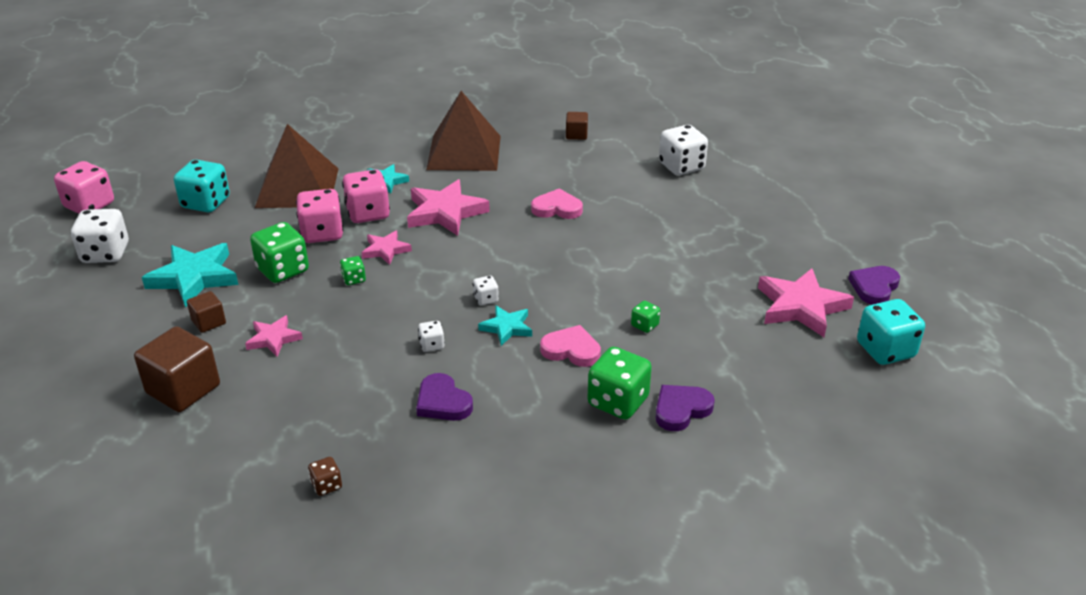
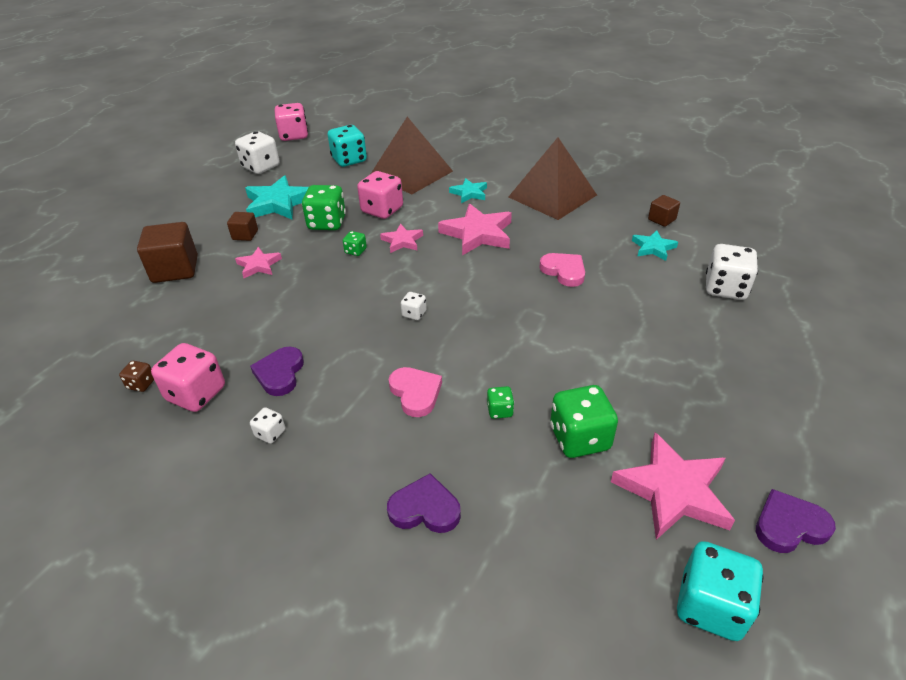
camera: 45 degrees right, 5 degrees up
(368, 213) = (427, 210): pink dice -> pink dice (196, 394)
(432, 345) = (333, 326): white dice -> white dice (270, 433)
(507, 328) = (397, 345): turquoise star -> turquoise star (653, 248)
(618, 402) = (387, 462): green dice -> green dice (579, 438)

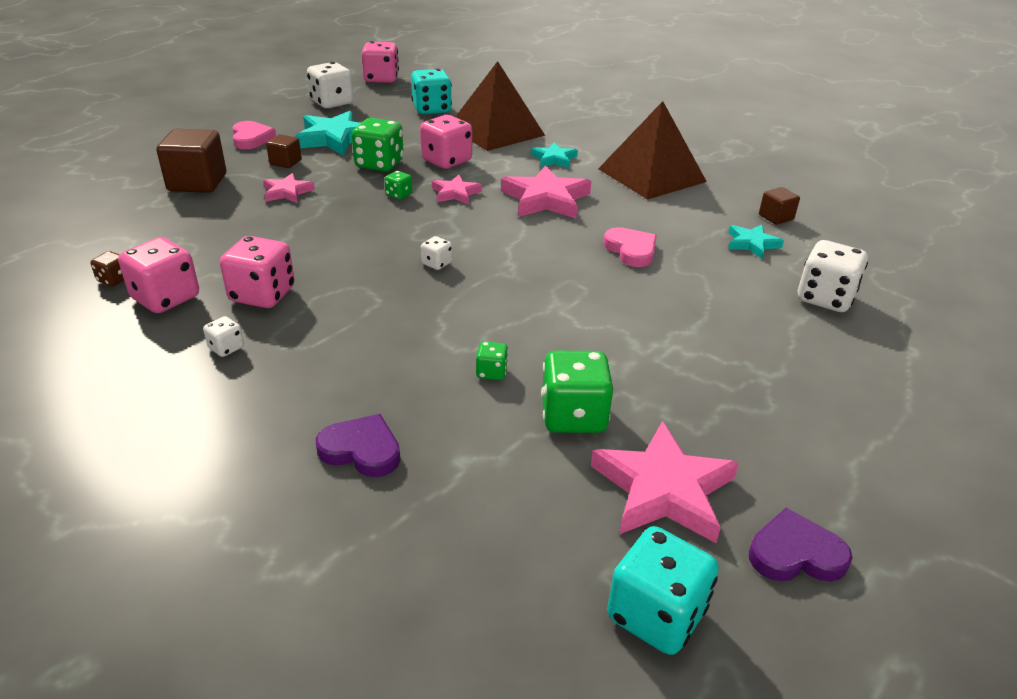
camera: 10 degrees right, 5 degrees down
(280, 373) = (262, 295): purple heart -> pink dice
(415, 393) = (403, 338): pink heart -> pink heart (251, 138)

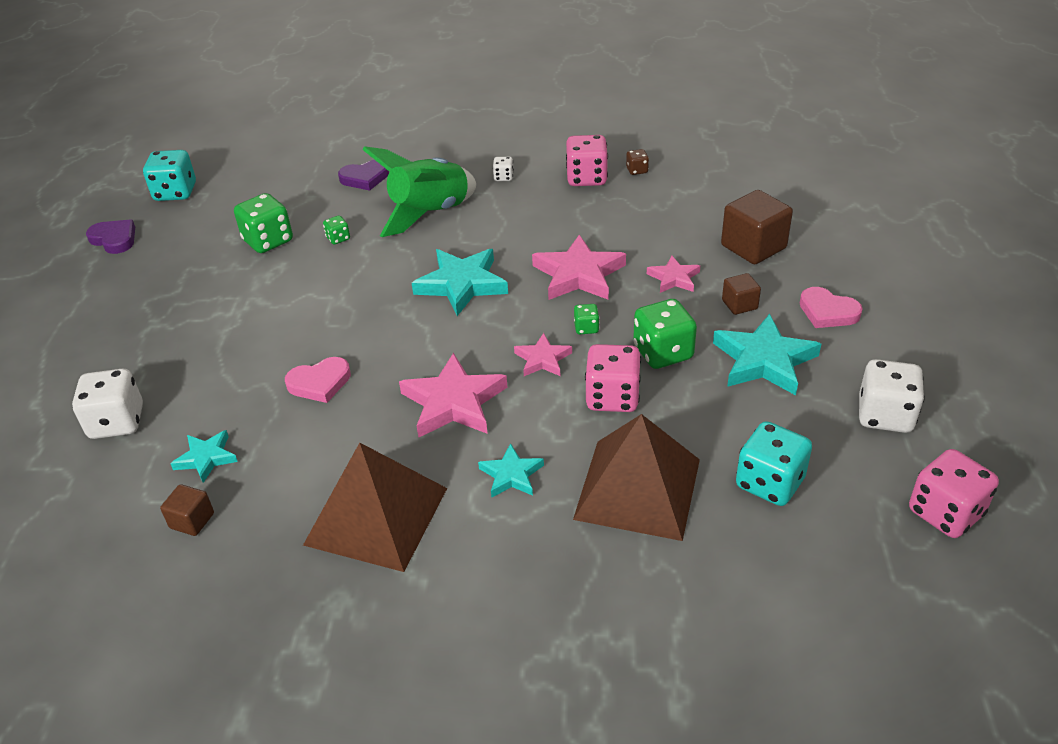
camera: 145 degrees right, 5 degrees up
(262, 295) = (537, 207): pink dice -> none
(363, 348) = (429, 213): none -> green rocket
(436, 263) = (462, 284): white dice -> turquoise star
(631, 250) = (320, 383): pink heart -> pink heart turned 45 degrees counterclockwise
(663, 489) = (195, 233): pink star -> pink star (578, 274)
(795, 553) = (114, 239): purple heart -> purple heart turned 105 degrees counterclockwise

